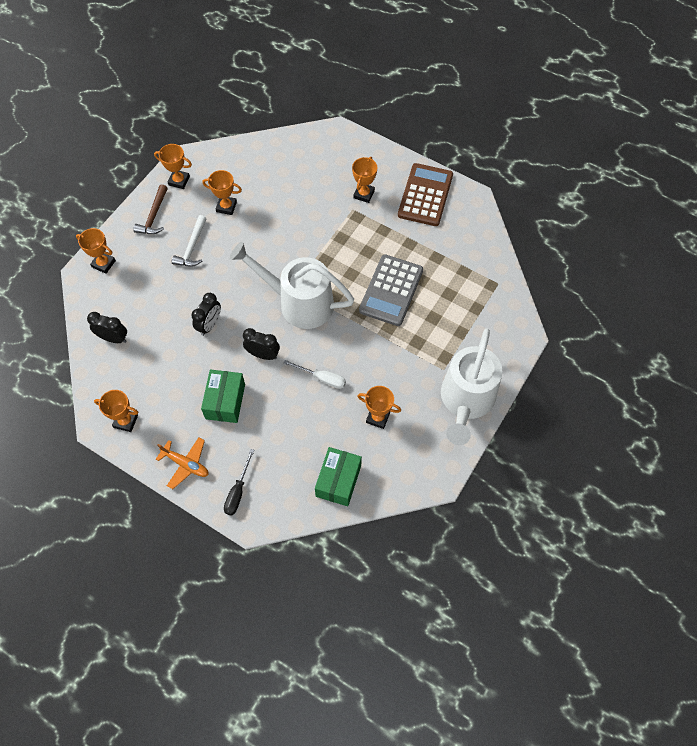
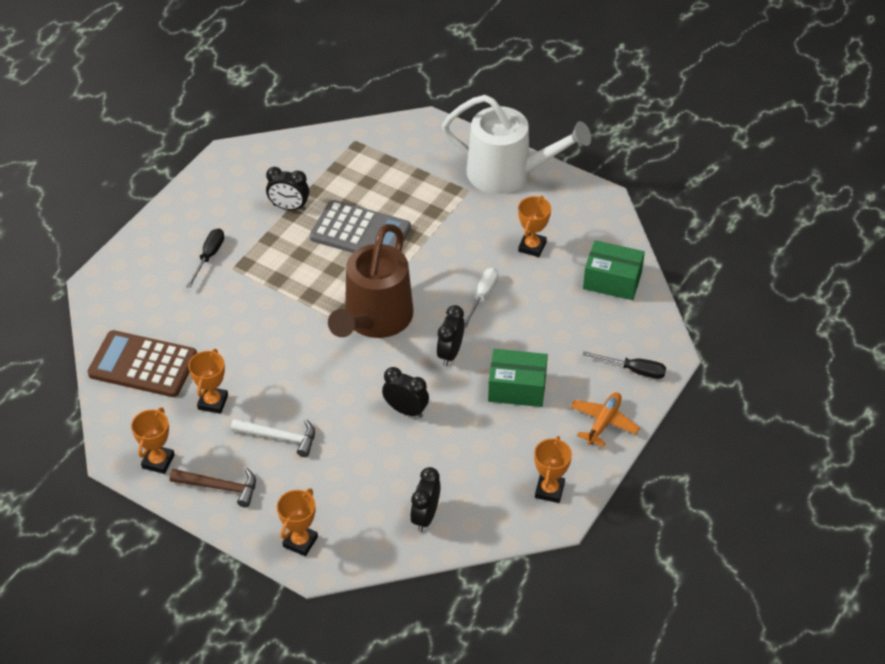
camera: 90 degrees left, 15 degrees down
(298, 302) = (374, 320): white watering can -> brown watering can
(364, 194) = (209, 257): orange trophy -> black screwdriver
(417, 241) = (289, 207): none -> black clock
(425, 195) = (218, 198): brown calculator -> brown calculator (143, 365)

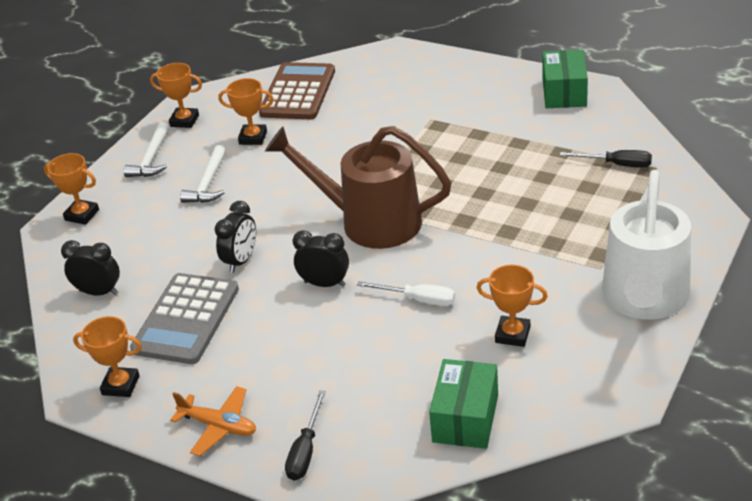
camera: 90 degrees right, 10 degrees down
(209, 257) = (443, 103): black screwdriver -> black screwdriver (616, 164)
(219, 487) = (152, 158): brown hammer -> white hammer
(289, 207) = (529, 139): black clock -> none
(360, 233) = (502, 193): grey calculator -> grey calculator (186, 319)
(517, 388) = (273, 343): green box -> green box (564, 93)

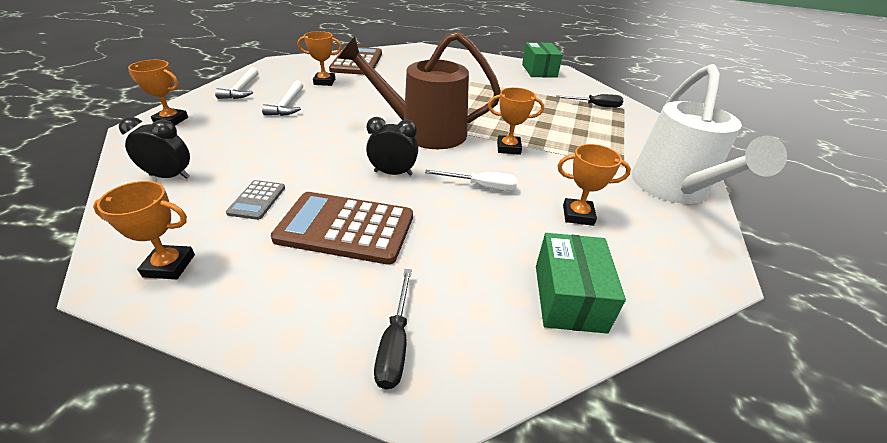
camera: 15 degrees left, 0 degrees up
(184, 121) = (271, 71): orange trophy -> orange trophy (508, 148)
(186, 319) = (257, 200): grey calculator -> grey calculator, size x0.49
(219, 426) = (285, 313): orange plane -> none
(241, 261) = (314, 155): black clock -> none
(271, 349) = (346, 228): none -> brown calculator

